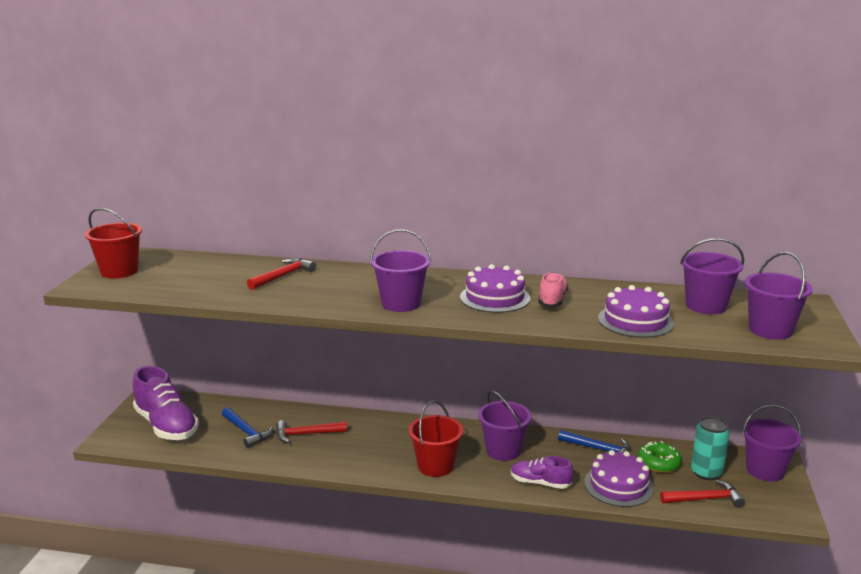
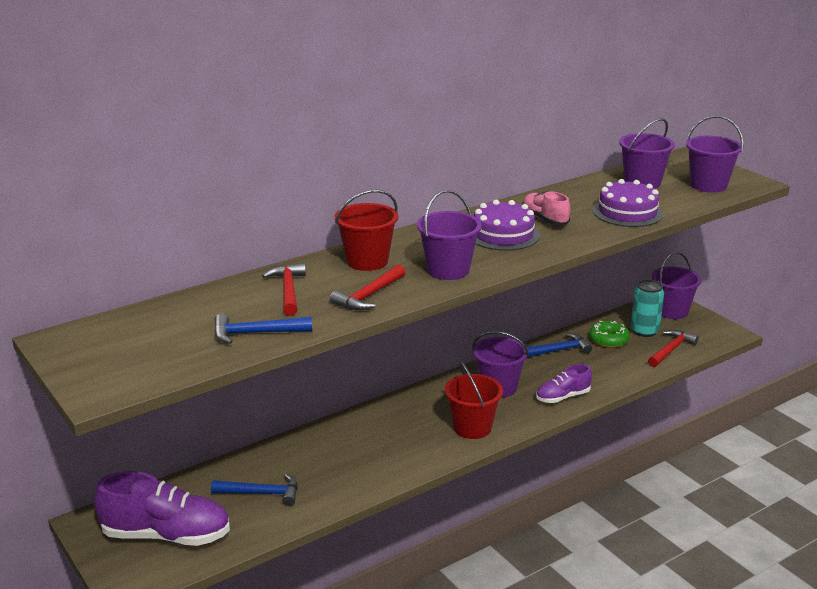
camera: 45 degrees left, 5 degrees up
(119, 271) = (100, 361): red bucket -> red bucket (367, 261)
(212, 290) = (256, 333): none -> blue hammer
(306, 434) = (322, 463): red hammer -> red hammer (369, 295)
(618, 485) = (611, 370): purple cake -> none

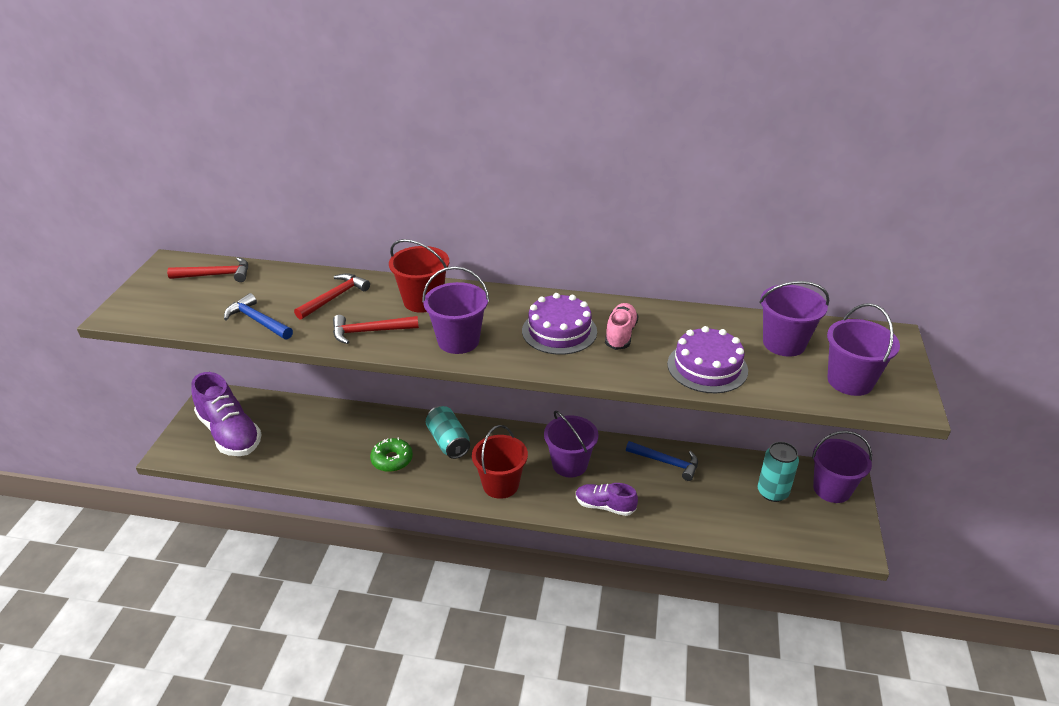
camera: 45 degrees right, 10 degrees up
(261, 493) = (311, 441): blue hammer -> none
(384, 425) = (448, 442): none -> turquoise can
(608, 340) = (725, 480): green donut -> green donut (392, 460)
(671, 350) = (768, 526): red hammer -> red hammer (216, 275)

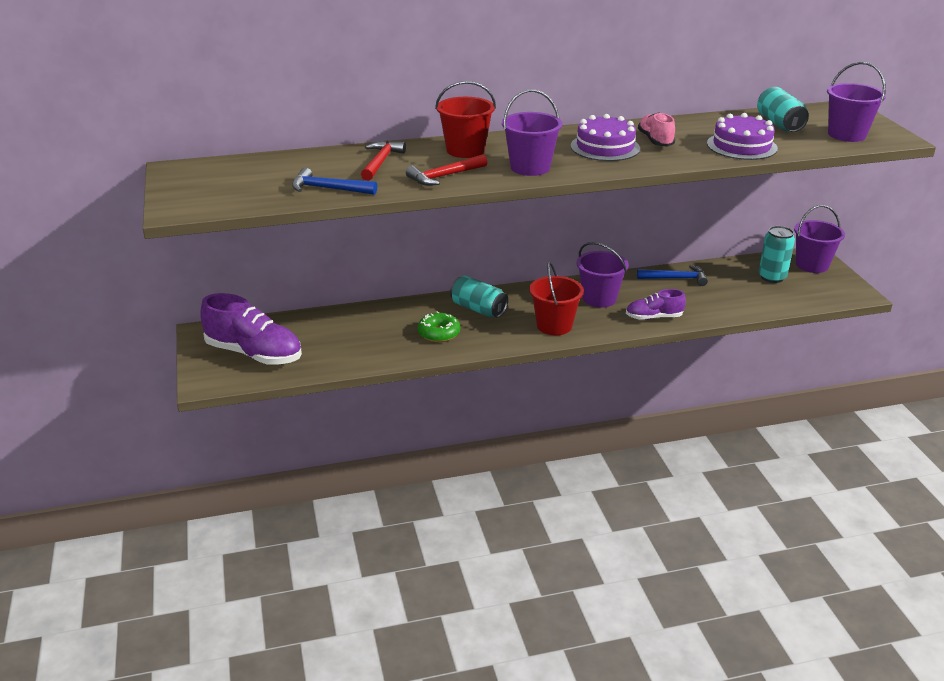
camera: 25 degrees left, 5 degrees down
(216, 275) = (239, 168): red hammer -> none
(784, 343) = (779, 124): purple bucket -> turquoise can

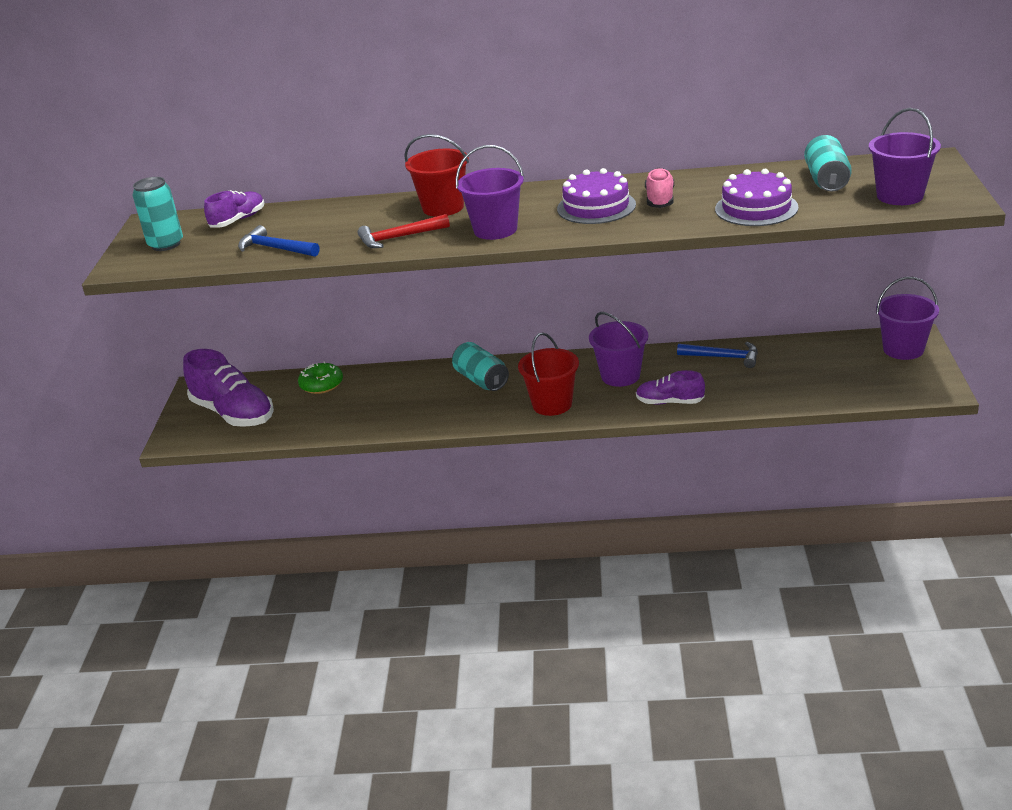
camera: 20 degrees right, 0 degrees up
(268, 165) = (238, 220): none -> purple shoe
(380, 162) = (347, 219): red hammer -> none
(439, 333) = (425, 404): green donut -> green donut (321, 384)
(772, 277) = (842, 362): turquoise can -> turquoise can (166, 244)

